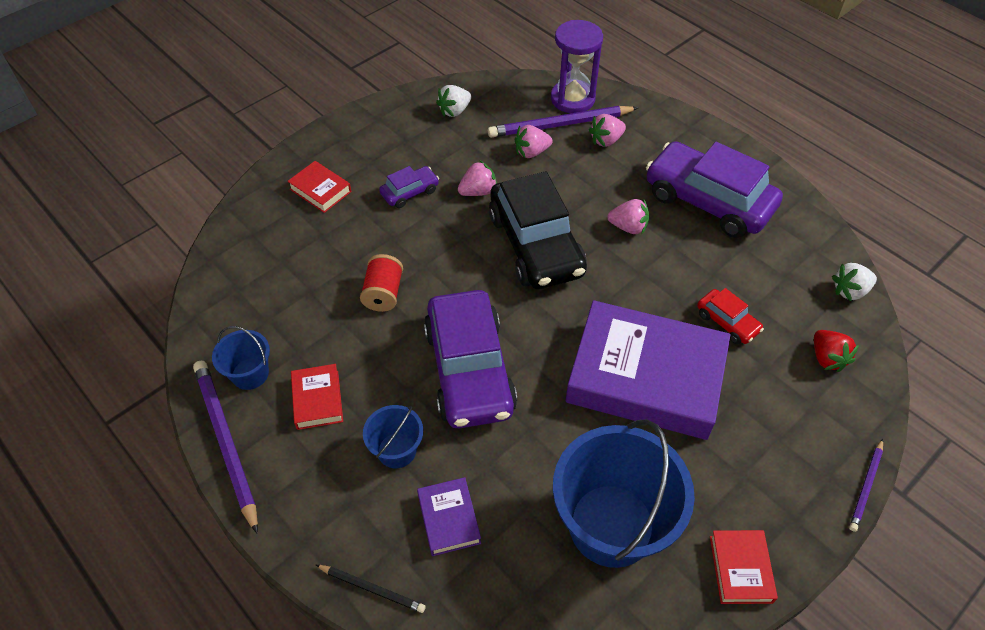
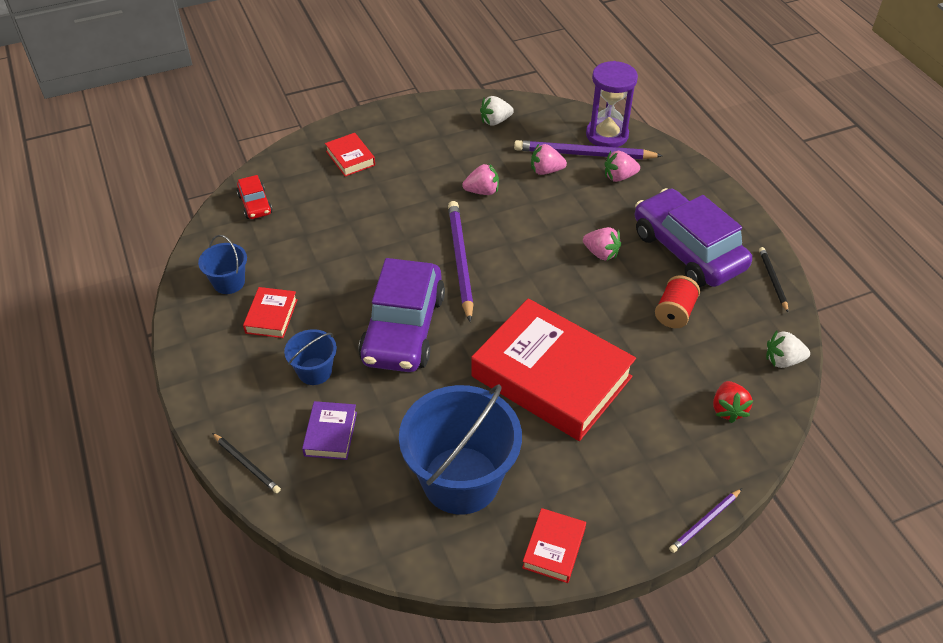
camera: 20 degrees right, 5 degrees down
(226, 442) = (187, 326): purple pencil -> purple pencil (460, 260)
(383, 293) = (362, 251): red spool -> red spool (674, 313)
(410, 192) = (423, 178): purple car -> none
(535, 245) = (510, 246): black car -> none
(645, 377) = (551, 376): purple book -> red book
(727, 322) = (650, 354): red car -> red car (255, 204)
(799, 210) = (772, 280): none -> black pencil

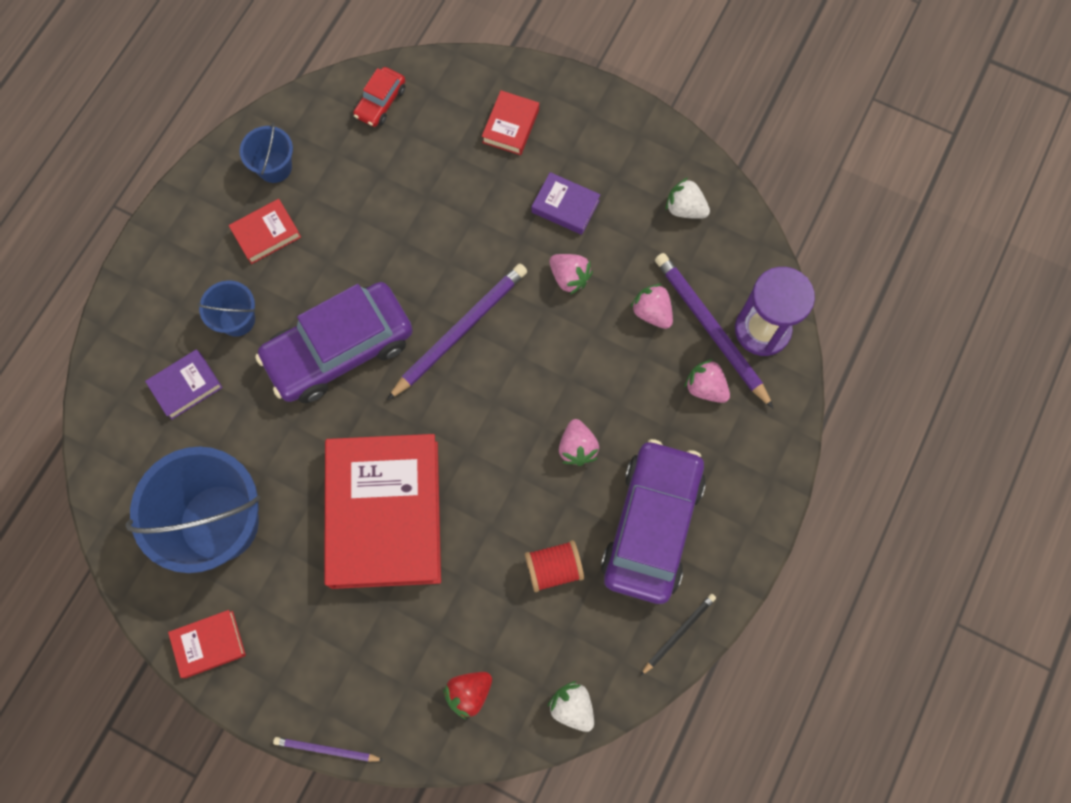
camera: 50 degrees right, 25 degrees up
(247, 464) = (110, 350): black pencil -> none
(433, 166) = (565, 206): none -> purple book

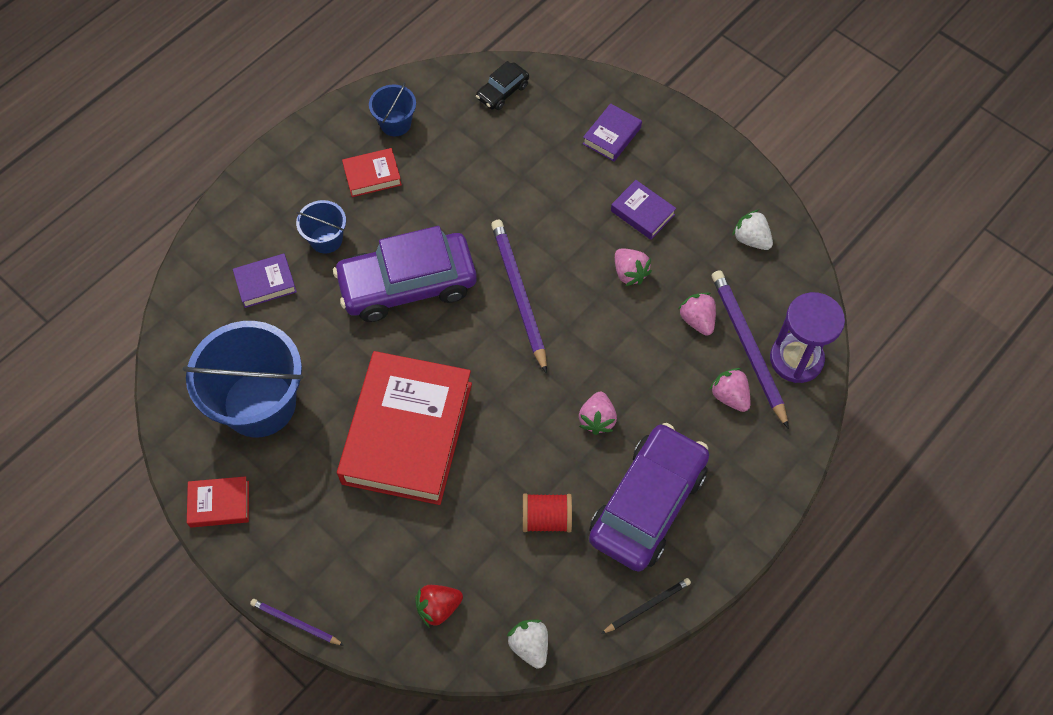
camera: 15 degrees right, 10 degrees down
(380, 102) = (502, 92): red car -> black car
(460, 331) = (518, 294): purple pencil -> purple pencil turned 75 degrees counterclockwise
(510, 126) = (611, 136): red book -> purple book

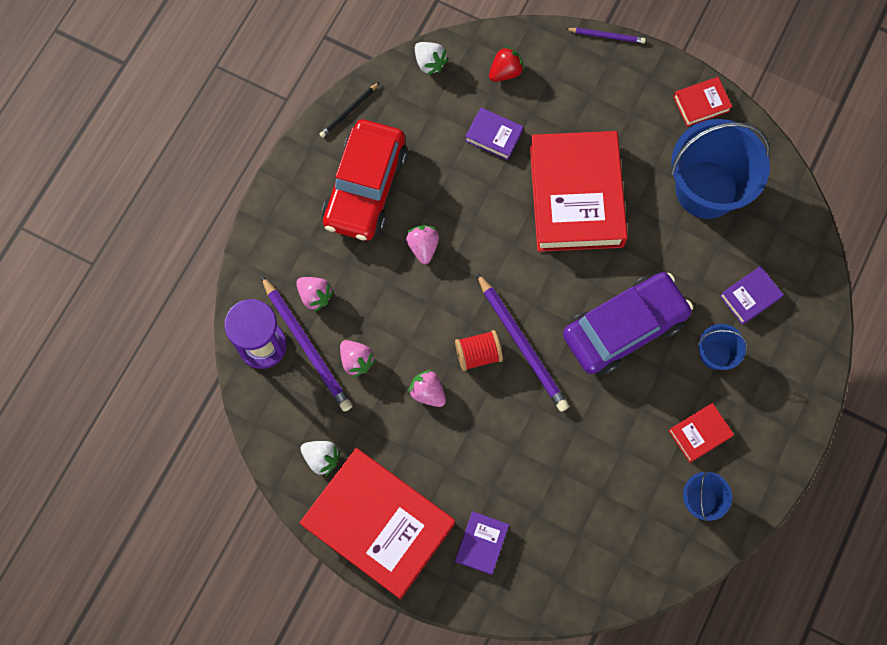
camera: 165 degrees right, 10 degrees up
(502, 92) = (607, 569): black car -> none
(546, 518) = (443, 156): red spool -> red spool (478, 354)
(642, 213) = (430, 460): purple book -> purple book (493, 136)
(647, 504) = (365, 187): purple car -> red car
(706, 172) = (378, 524): none -> red book

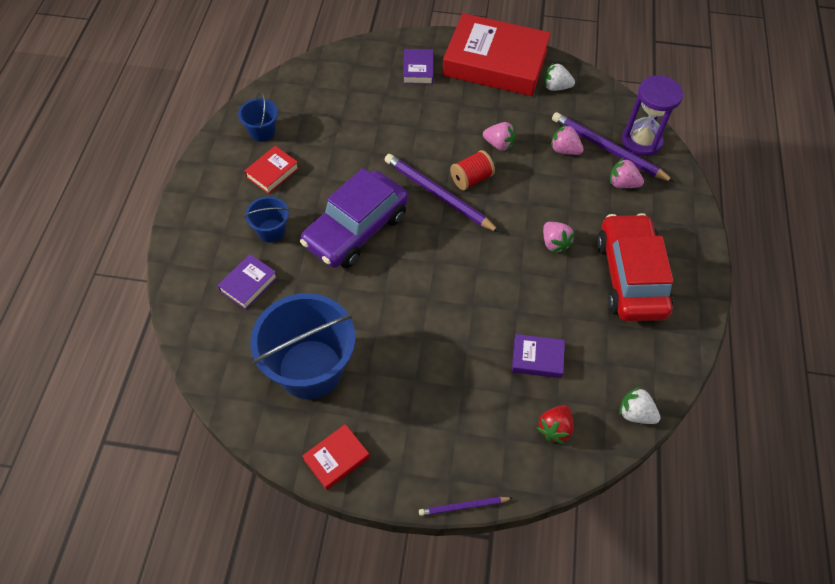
camera: 160 degrees right, 15 degrees down
(349, 111) = (684, 339): black pencil -> none
(576, 196) = (436, 325): red book -> none

